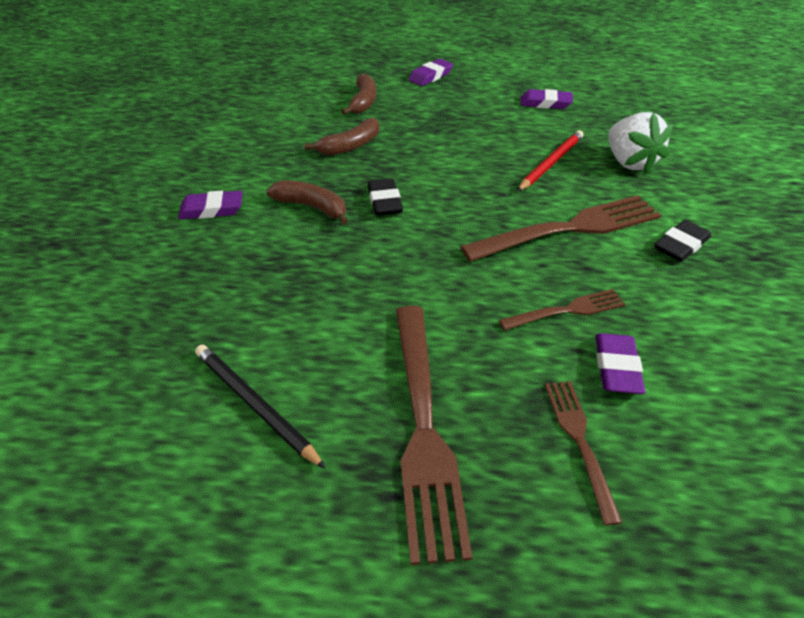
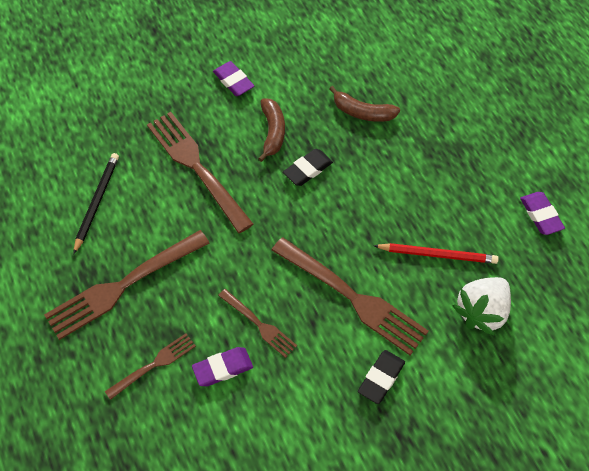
camera: 60 degrees right, 15 degrees up
(298, 281) = (197, 167): none -> brown fork
(363, 102) = (435, 85): brown banana -> none
(430, 76) = (520, 108): purple eraser -> none
(680, 245) = (381, 378): black eraser -> black eraser turned 75 degrees counterclockwise

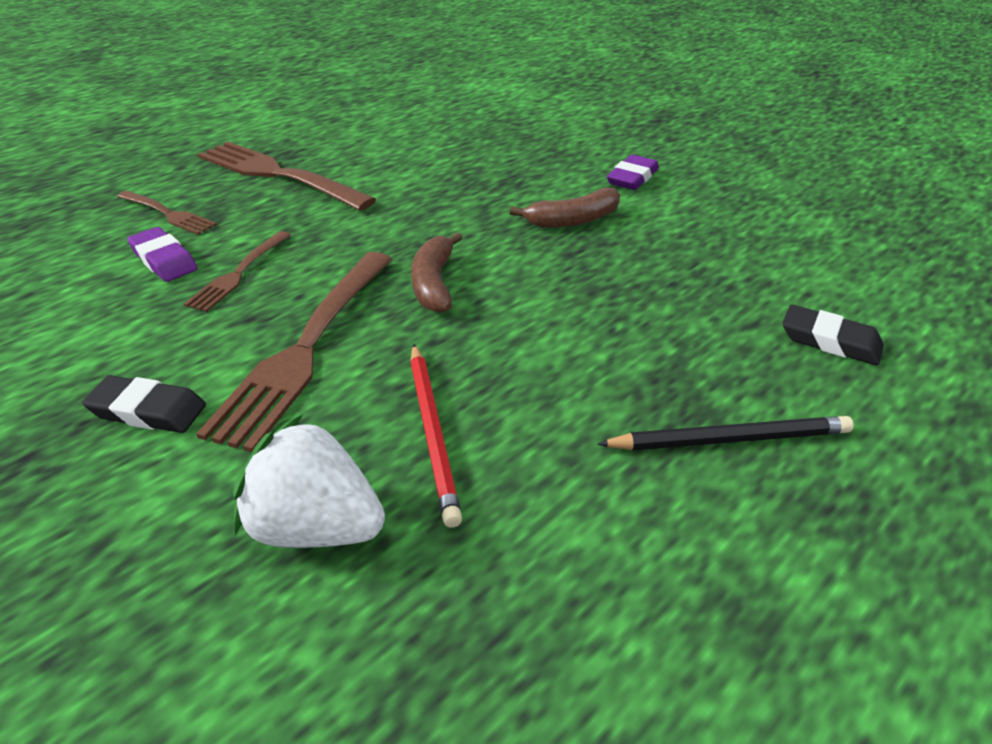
camera: 70 degrees right, 20 degrees down
(96, 202) = (388, 139): black pencil -> black pencil (729, 439)
(197, 167) = (474, 182): brown fork -> none
(307, 169) = (529, 260): black eraser -> black eraser (830, 341)
(362, 112) = (680, 287): brown banana -> brown banana (434, 283)
(540, 215) = (624, 591): purple eraser -> none

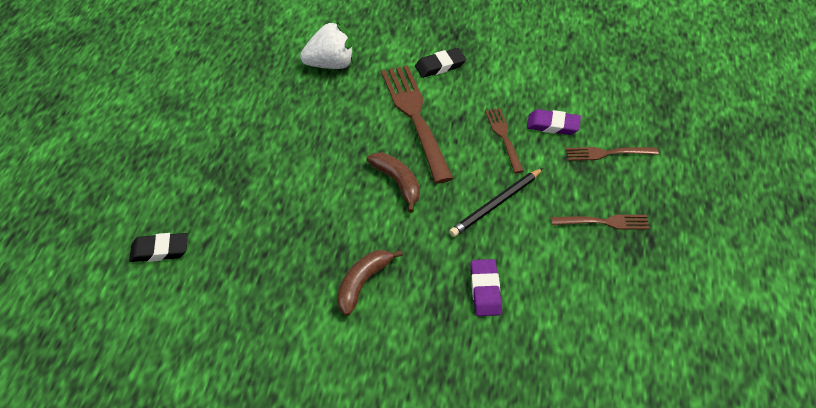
camera: 145 degrees right, 10 degrees up
(278, 175) = (603, 222): brown fork -> brown fork, size x0.53
(433, 432) = (322, 110): red pencil -> none
(632, 178) = (354, 368): purple eraser -> purple eraser (485, 290)
(729, 439) = (197, 165): black pencil -> black pencil (496, 204)

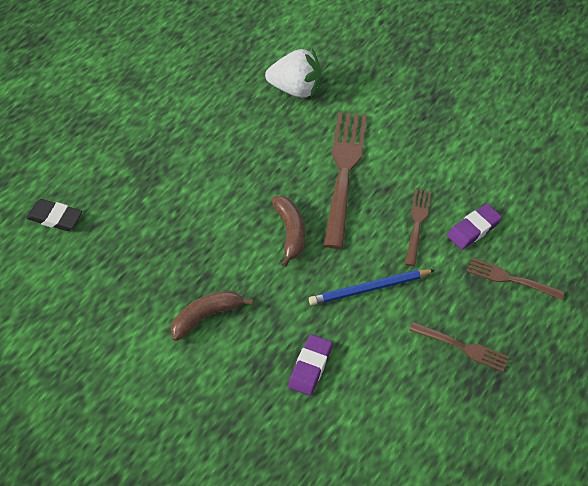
camera: 25 degrees right, 5 degrees up
(440, 66) = (399, 126): black eraser -> none
(496, 204) = (369, 289): black pencil -> blue pencil
(553, 125) = (473, 229): purple eraser -> purple eraser turned 75 degrees counterclockwise

